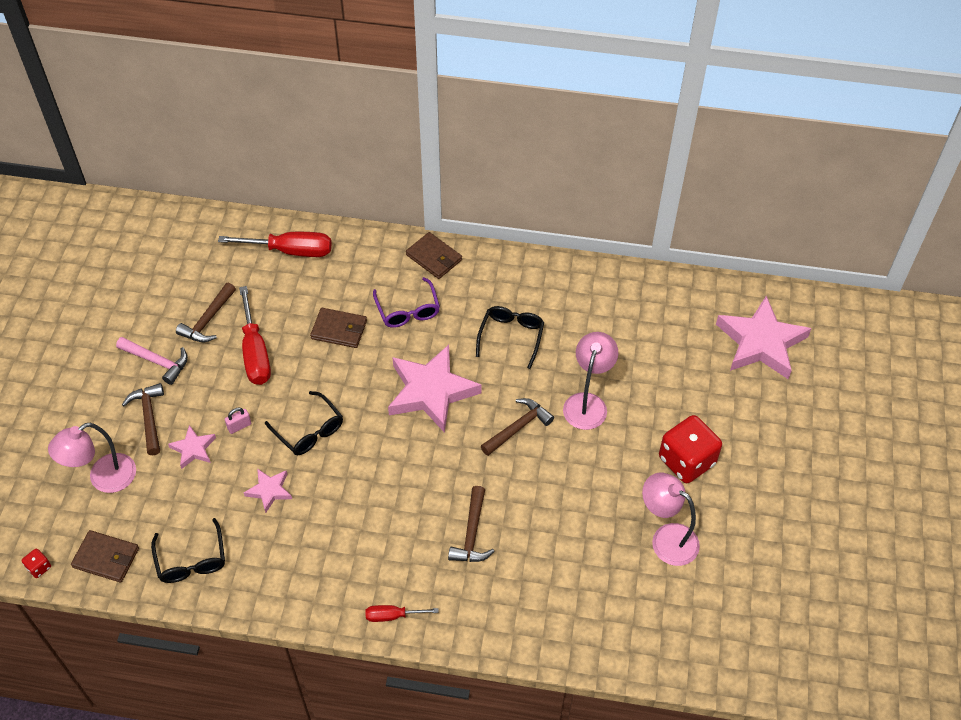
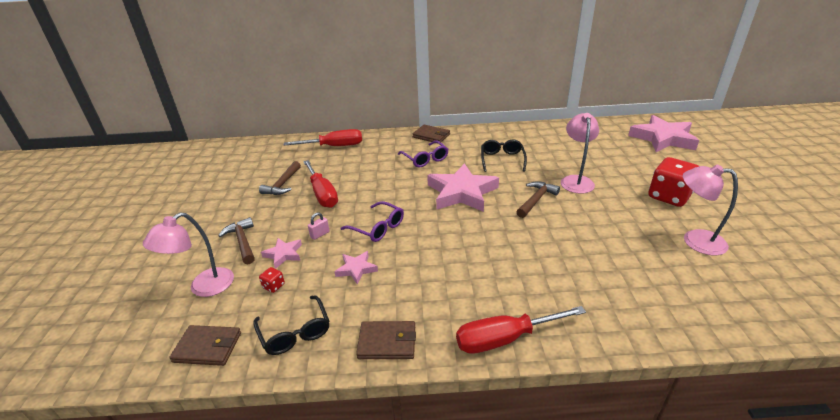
camera: 10 degrees left, 20 degrees down
(39, 567) = (135, 370): red dice -> red dice (274, 286)
(157, 362) = (246, 210): pink hammer -> none
(309, 431) = (378, 228): black glasses -> purple glasses
(339, 330) = (381, 174): brown wallet -> brown wallet (387, 342)
(393, 616) = (505, 338): red screwdriver -> red screwdriver, size x1.87
(472, 534) = (541, 266): brown hammer -> none

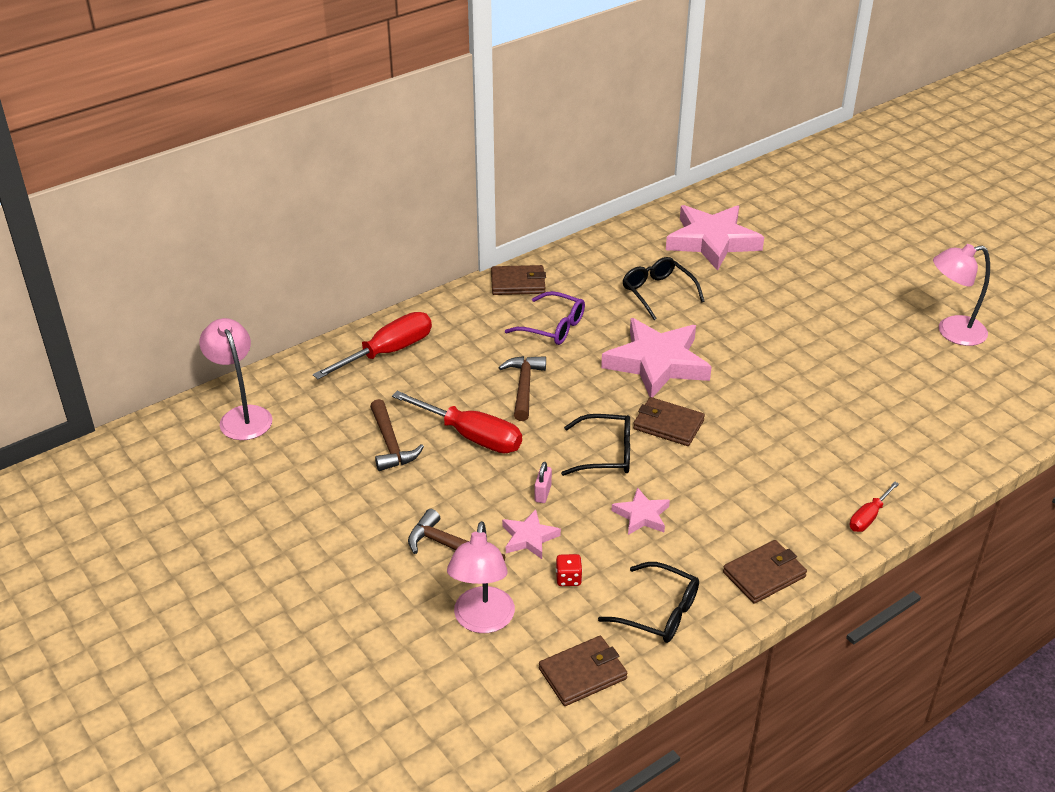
camera: 35 degrees left, 5 degrees up
(378, 228) = (606, 454): purple glasses -> black glasses
(431, 226) = (668, 425): none -> brown wallet
(505, 338) = (868, 517): red screwdriver -> red screwdriver, size x0.53
(536, 200) = (754, 340): brown hammer -> brown hammer (524, 387)
(576, 180) = (775, 295): pink lamp -> pink lamp (242, 416)
(663, 138) = (822, 192): pink star -> pink star (712, 241)
(669, 196) = (890, 282): red dice -> none

